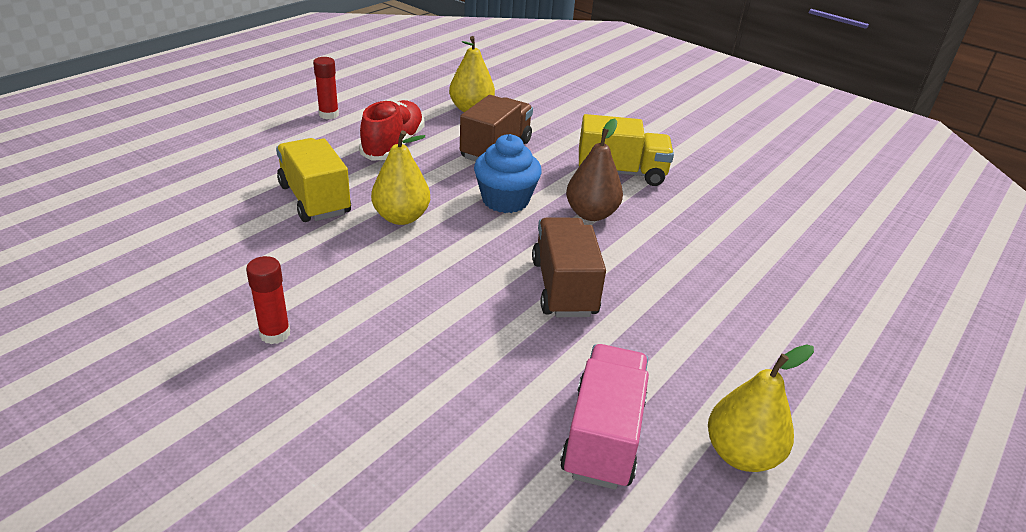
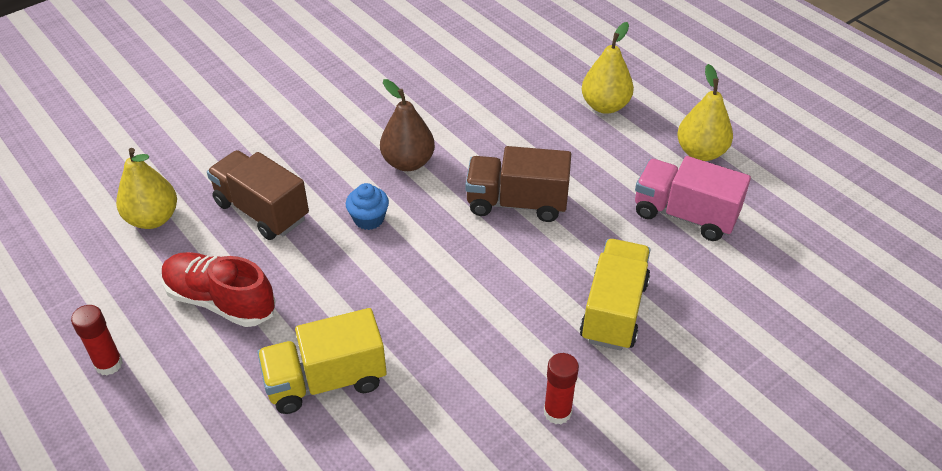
camera: 75 degrees left, 10 degrees up
(401, 217) = (381, 305): yellow pear -> yellow pear (605, 106)
(505, 200) = (369, 219): blue cupcake -> blue cupcake, size x0.62
(621, 173) = (340, 126): yellow truck -> yellow truck (614, 310)

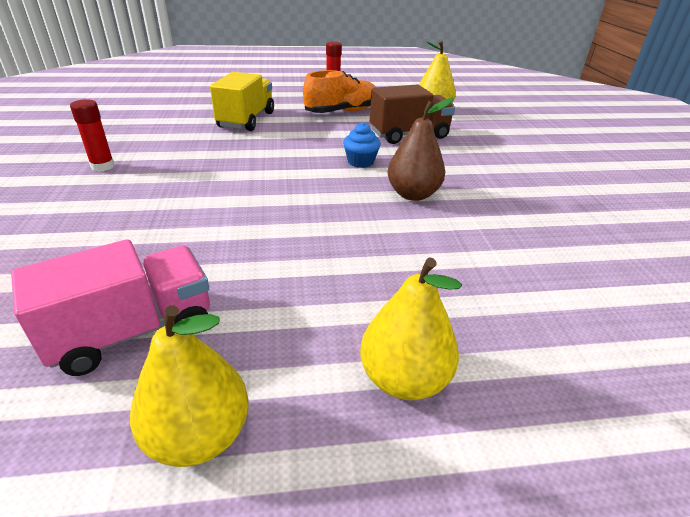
camera: 120 degrees right, 10 degrees down
(220, 301) = (342, 112): red shoe -> orange shoe
(516, 203) = (301, 226): brown truck -> none
(614, 310) = (122, 220): yellow truck -> none

